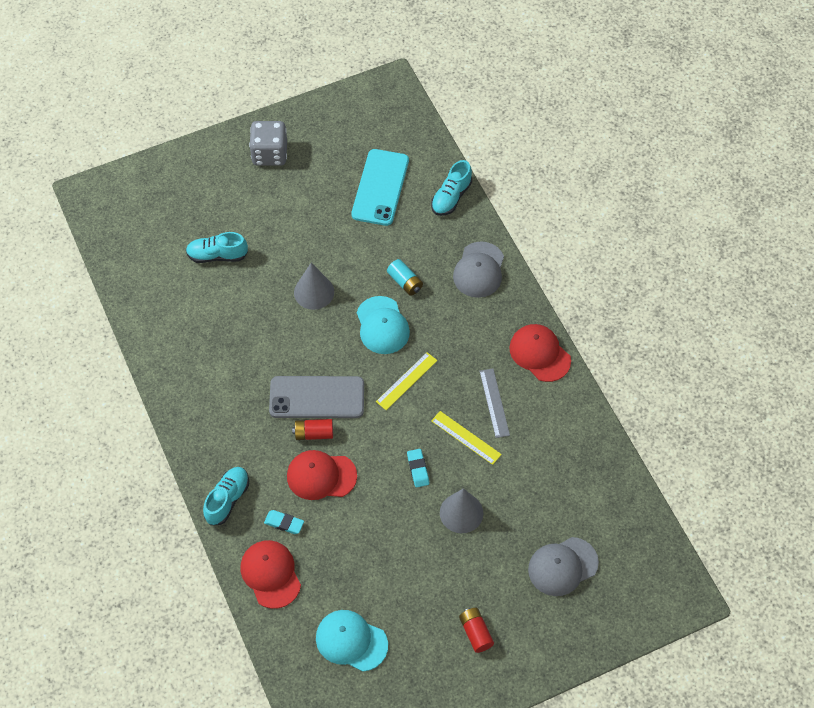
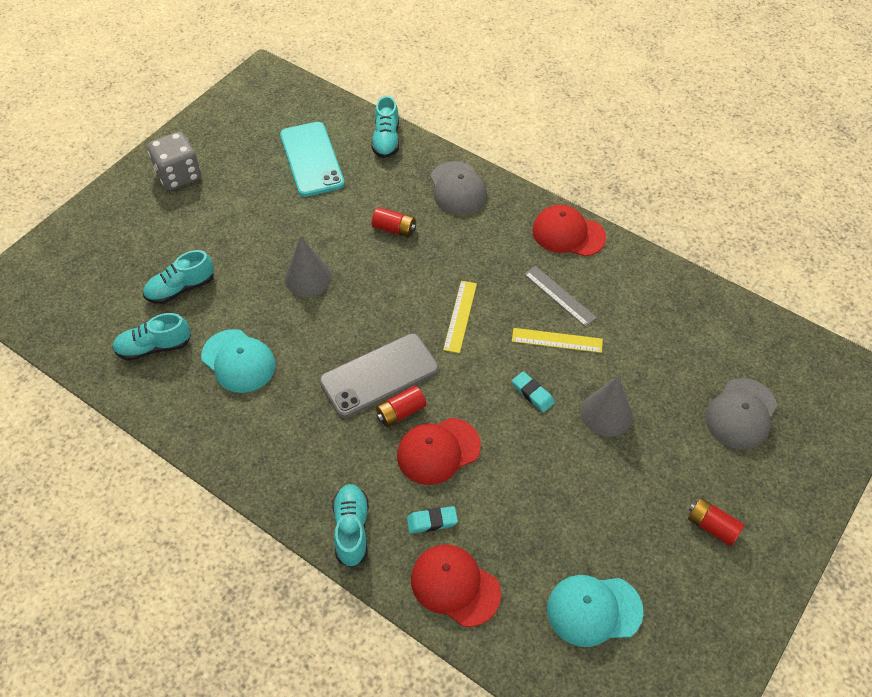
camera: 30 degrees left, 5 degrees down
(173, 294) = (154, 347): none -> turquoise shoe
(382, 325) = (399, 277): turquoise cap -> turquoise cap (238, 361)
(405, 282) = (394, 229): turquoise battery -> red battery

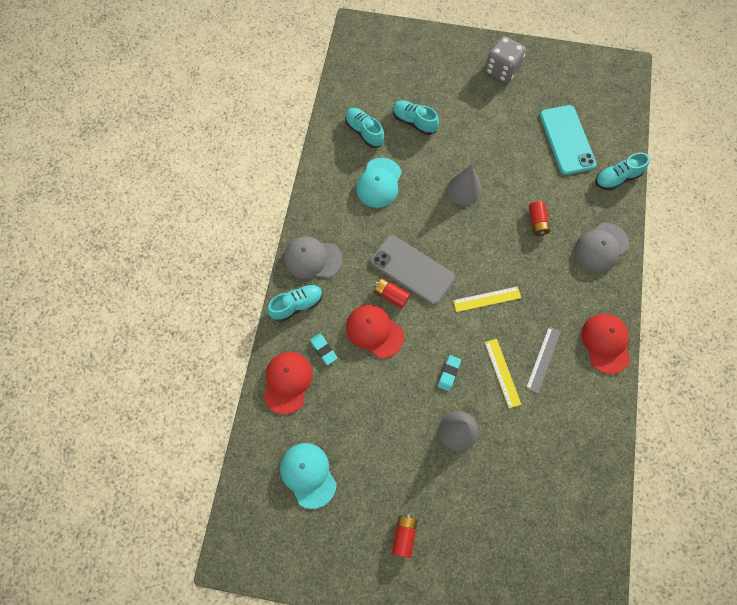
camera: 65 degrees right, 15 degrees up
(311, 159) = (567, 140): turquoise phone -> turquoise phone turned 60 degrees counterclockwise
(741, 414) = (508, 530): grey cap -> grey cap (312, 259)

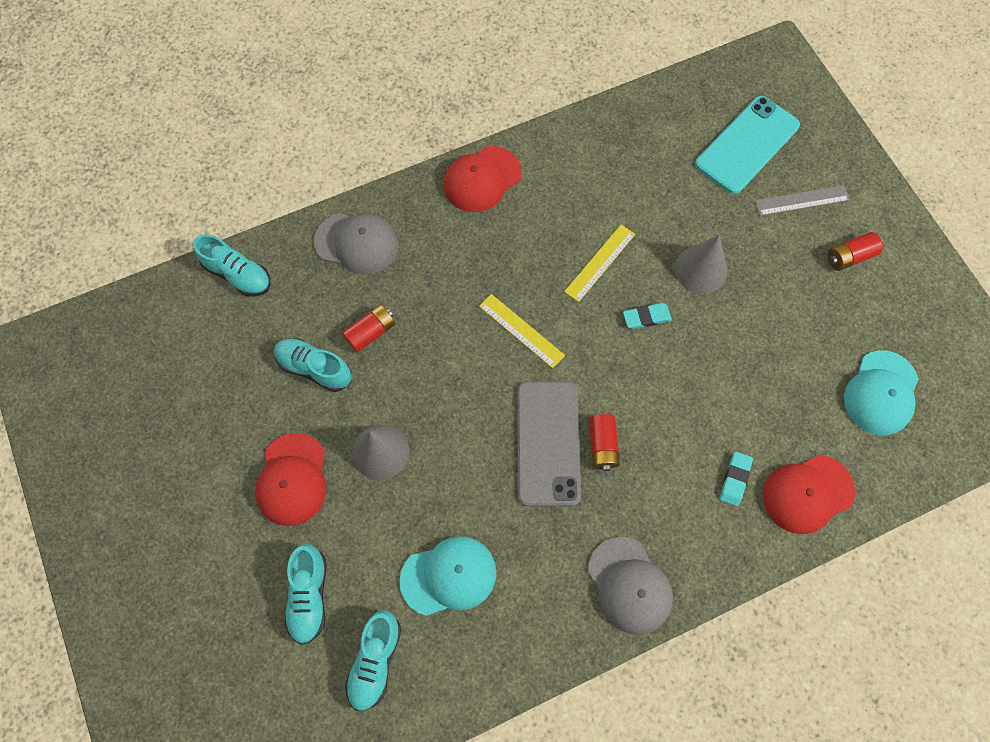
camera: 125 degrees left, 0 degrees up
(297, 305) = (707, 557): turquoise shoe -> turquoise shoe (314, 368)
(374, 331) = (663, 434): red cap -> red cap (292, 479)
(502, 70) = (130, 524): grey dice -> none
(543, 359) = (551, 230): grey ruler -> grey ruler (802, 200)
(567, 140) = (211, 365): turquoise phone -> turquoise phone (747, 145)

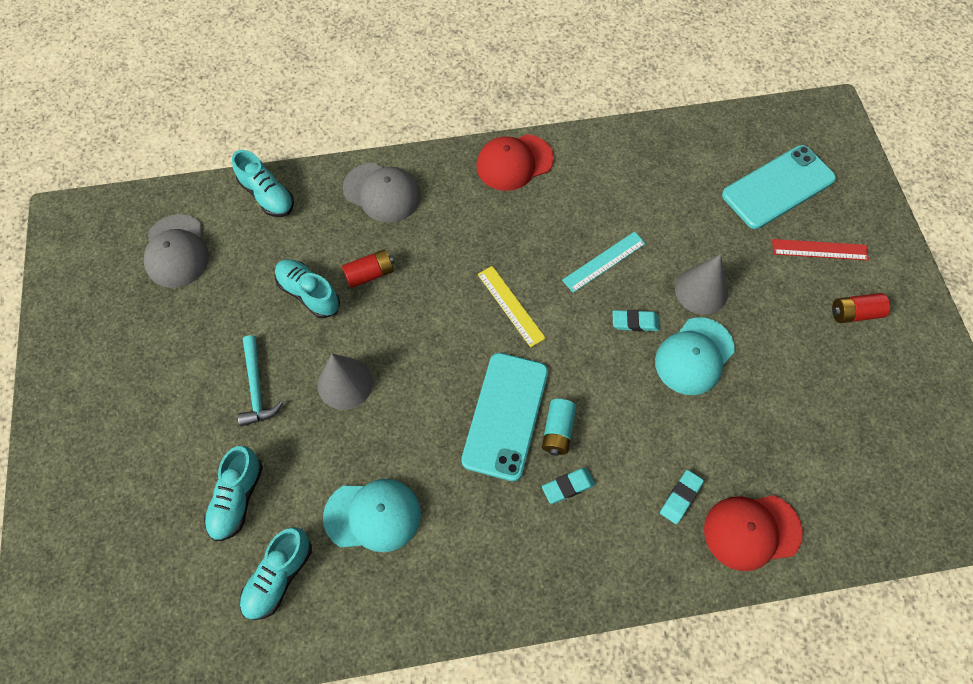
camera: 15 degrees right, 5 degrees down
(292, 479) = (256, 388): red cap -> turquoise hammer
(548, 443) = (505, 415): grey phone -> turquoise phone
(600, 263) = (604, 262): yellow ruler -> turquoise ruler
(602, 445) = (557, 431): red battery -> turquoise battery
(627, 497) = (568, 486): none -> turquoise eraser
(629, 585) = (546, 572): grey cap -> grey cap (176, 251)
(802, 200) = (819, 250): grey ruler -> red ruler
(881, 393) = (854, 452): turquoise cap -> turquoise cap (694, 356)

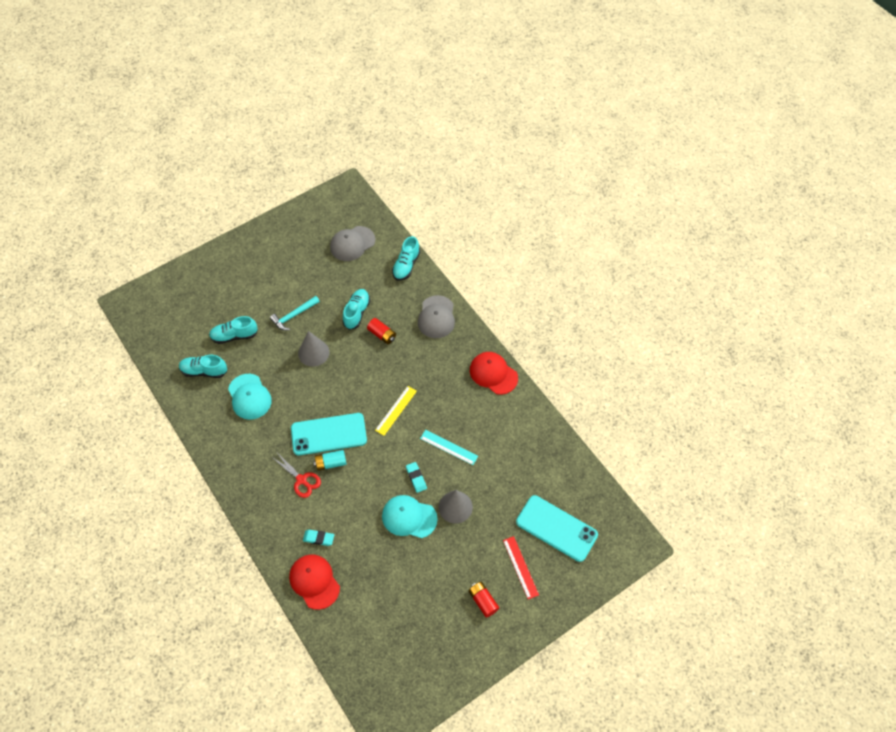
camera: 65 degrees right, 5 degrees down
(568, 486) = (301, 480): turquoise eraser -> red scissors

